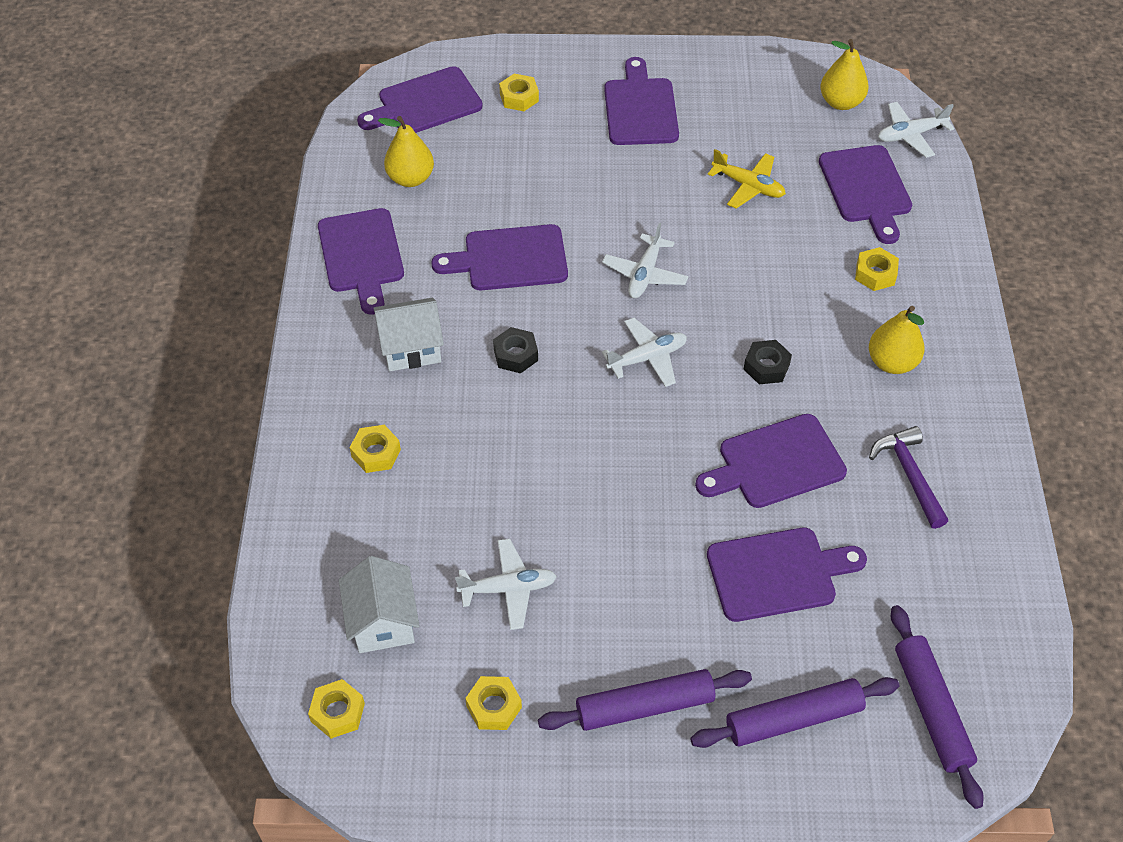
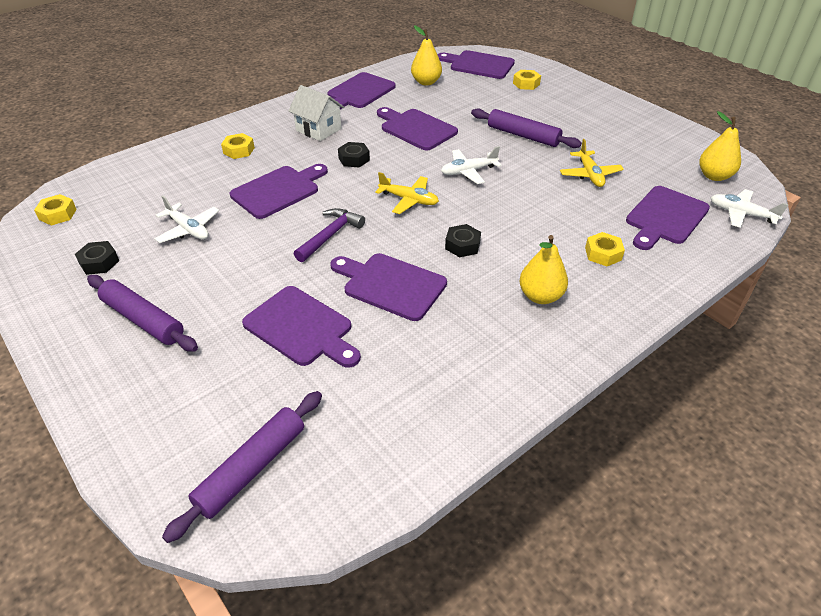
camera: 50 degrees right, 10 degrees down
(382, 621) = (129, 201): white house -> none
(494, 707) = (99, 262): yellow nut -> black nut
(640, 108) = (582, 117): purple cutting board -> purple cutting board (278, 190)
(647, 358) = (409, 200): white plane -> yellow plane
(793, 718) = (185, 393): purple rolling pin -> purple rolling pin (523, 135)
(909, 475) = (454, 352): purple hammer -> purple hammer (330, 235)

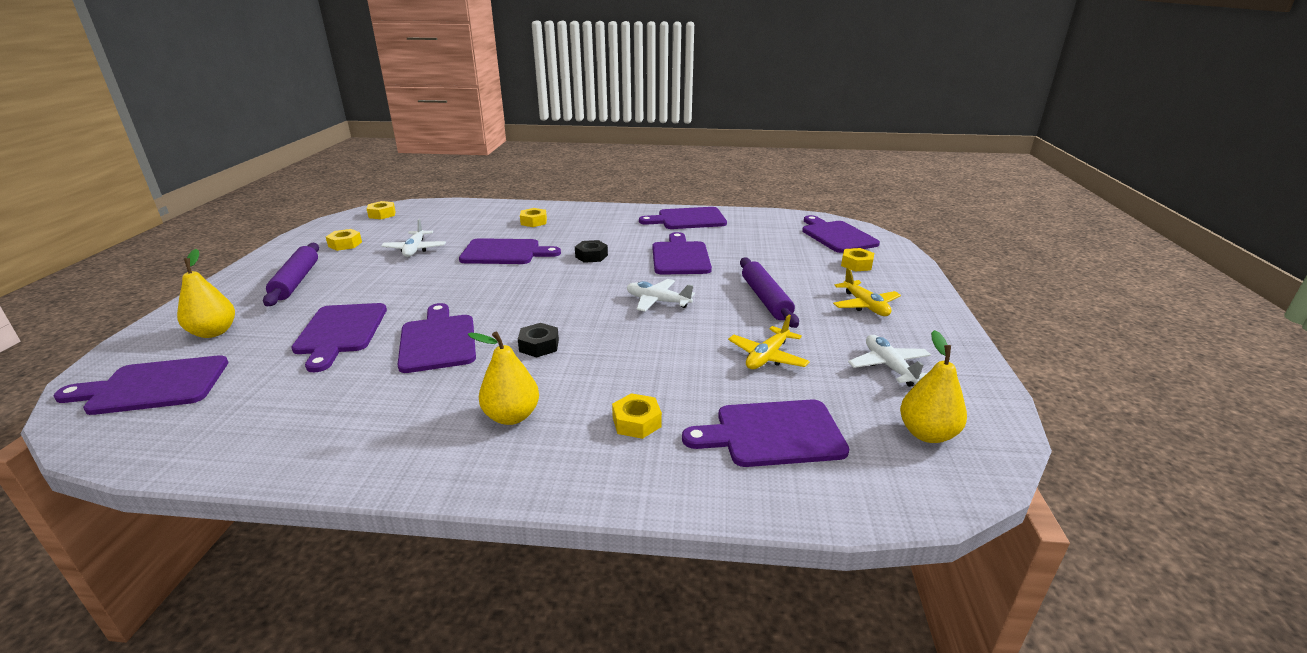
camera: 45 degrees right, 15 degrees down
(99, 262) = (345, 244): black nut -> yellow nut
(252, 468) = (153, 386): purple rolling pin -> purple cutting board
(318, 130) = (608, 230): white house -> none
(330, 235) = (473, 292): purple hammer -> none
(409, 200) = (570, 297): yellow plane -> yellow plane (865, 305)
(426, 82) = (758, 231): yellow pear -> yellow pear (214, 332)
(741, 214) = (884, 488): white plane -> white plane (889, 367)

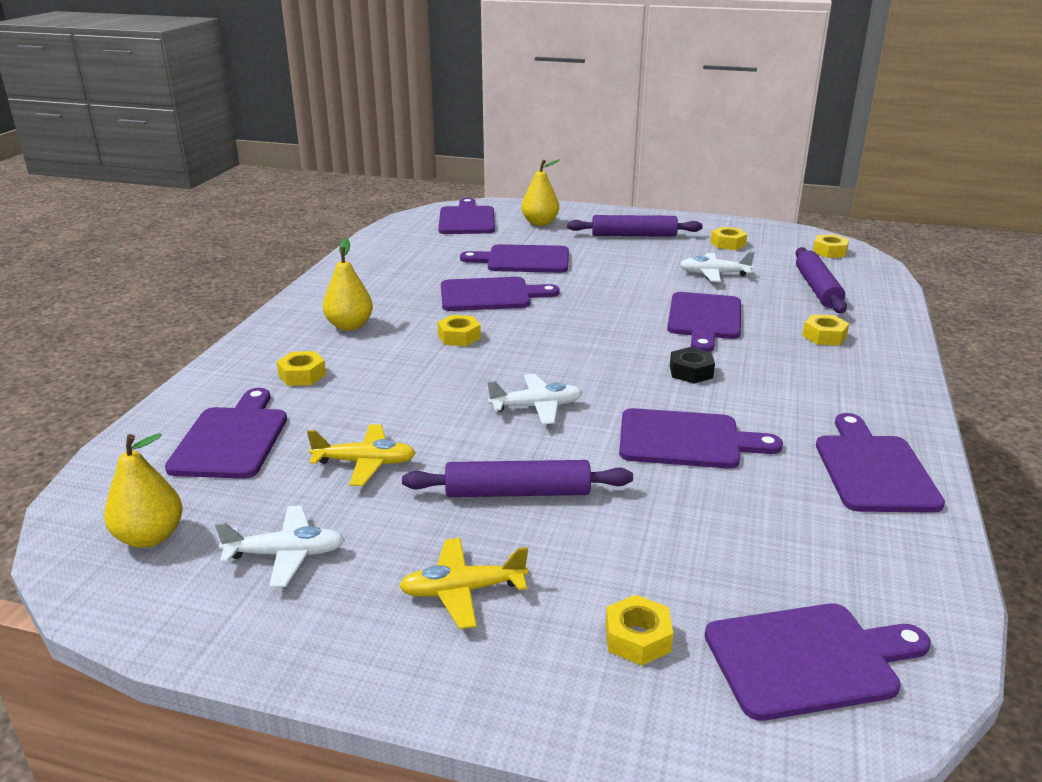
camera: 100 degrees right, 0 degrees up
(454, 220) = (817, 289): none -> purple rolling pin
(539, 346) = (459, 337): black nut -> yellow nut
(657, 301) = (536, 407): white plane -> white plane turned 45 degrees clockwise
(767, 357) = (365, 463): yellow plane -> yellow plane turned 135 degrees clockwise

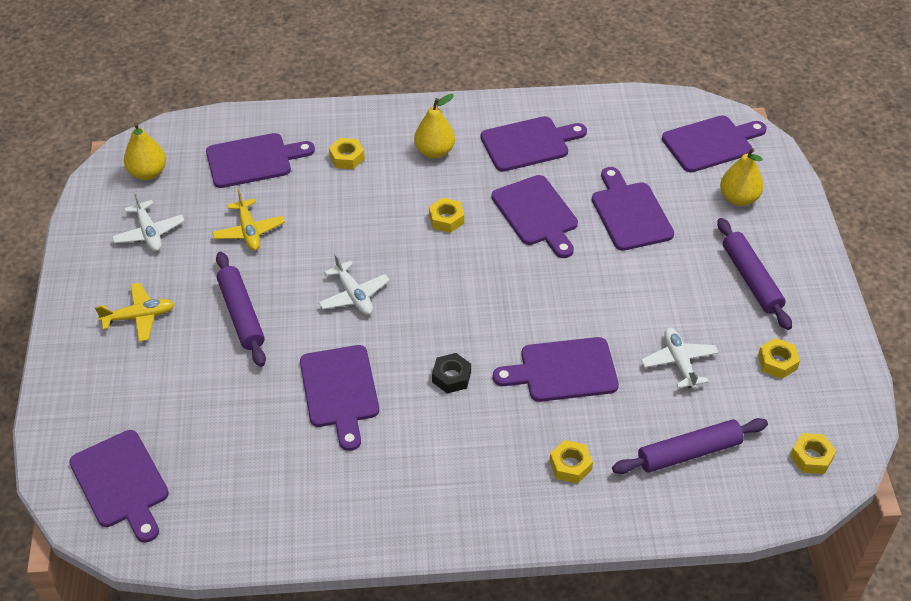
camera: 70 degrees right, 20 degrees up
(463, 591) = (139, 317): yellow plane -> yellow plane turned 105 degrees clockwise
(637, 638) = (120, 402): yellow nut -> none
(873, 469) = (340, 510): purple cutting board -> purple cutting board (529, 143)

